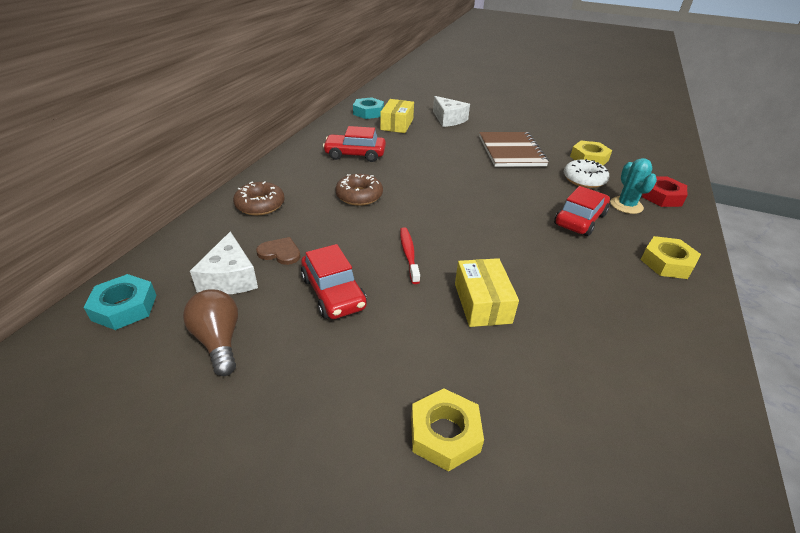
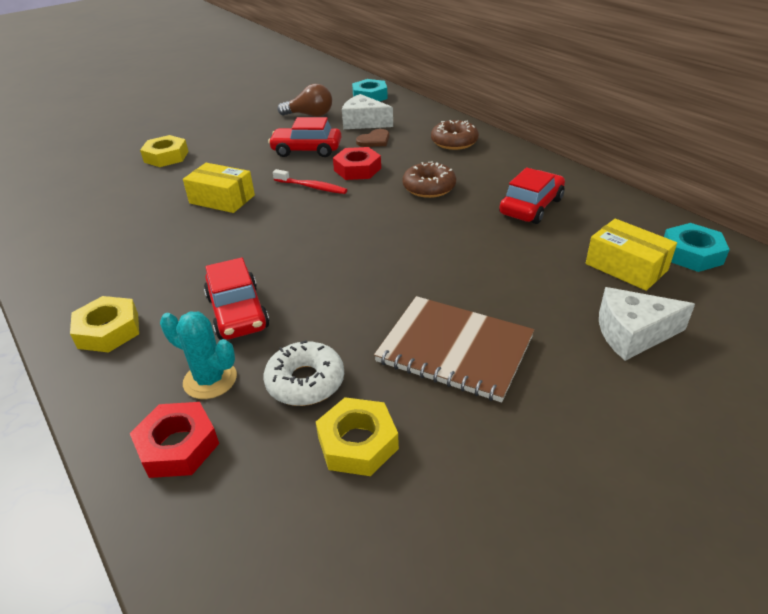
camera: 125 degrees right, 0 degrees up
(354, 241) = (357, 169): none -> red nut

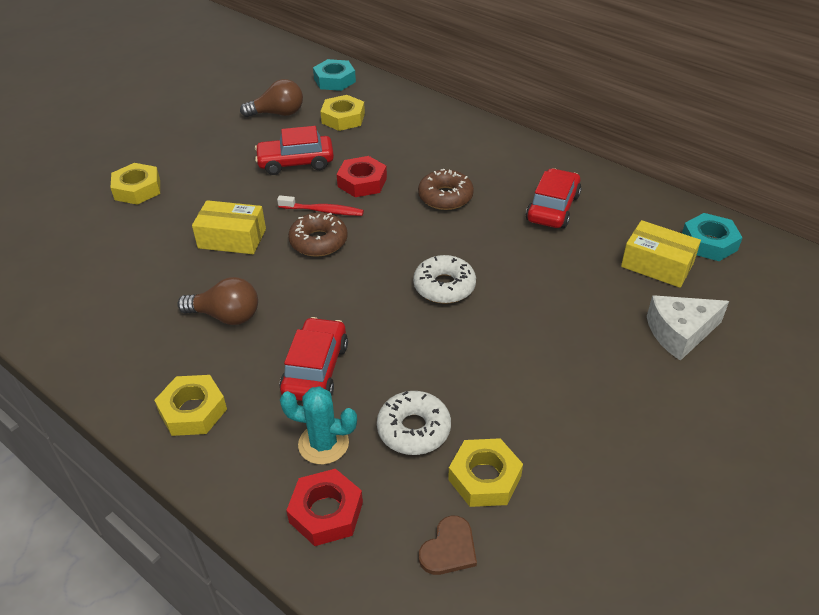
camera: 15 degrees left, 5 degrees up
(183, 257) = (226, 316): none -> brown light bulb
(238, 312) = (315, 369): red car -> red car turned 135 degrees counterclockwise
(364, 122) = (343, 118): white cheese -> yellow nut
(374, 140) = (364, 142): brown heart -> brown heart (449, 548)
(395, 259) = (444, 286): none -> white donut
(454, 142) = (450, 135): brown donut -> brown donut (318, 241)
(454, 349) = (535, 374): brown notebook -> none

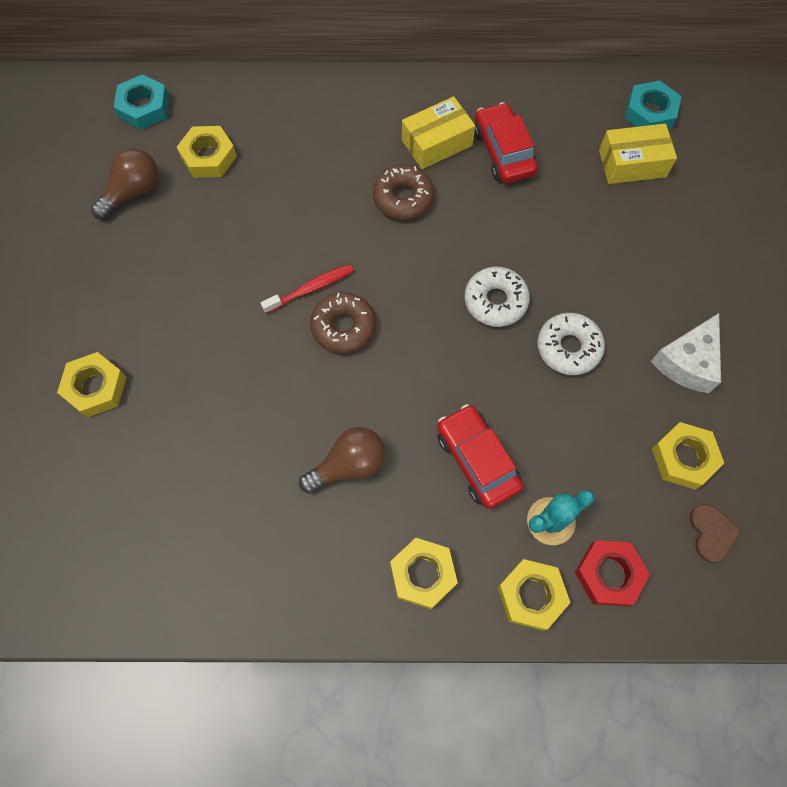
camera: 40 degrees left, 25 degrees up
(232, 238) = (260, 379): yellow box -> yellow box (436, 143)
(250, 481) = (531, 595): none -> yellow nut
(296, 163) = (222, 246): red car -> none
(362, 182) = (311, 229): red nut -> none
(414, 429) = (601, 456): white donut -> white donut (568, 348)
(680, 333) = (700, 224): white cheese -> white cheese (687, 362)

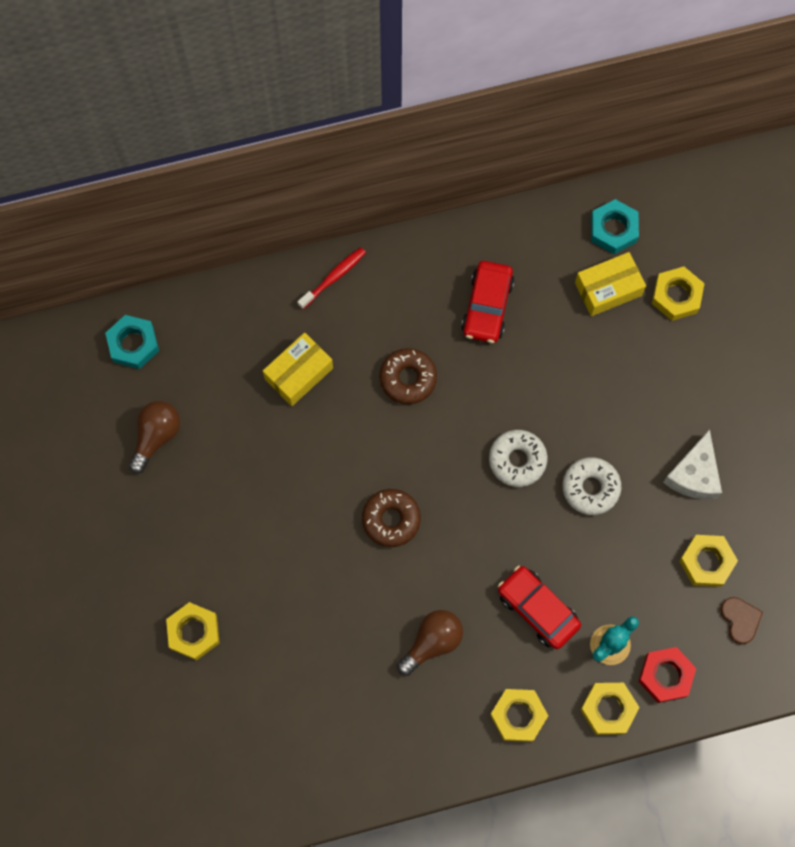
camera: 15 degrees left, 5 degrees up
(208, 157) = (214, 381): yellow nut -> yellow nut (676, 296)
(311, 288) = (351, 490): red toothbrush -> red toothbrush (333, 277)
(436, 143) = (423, 312): yellow box -> yellow box (299, 373)
(503, 152) = (487, 306): red car -> red car turned 135 degrees counterclockwise

